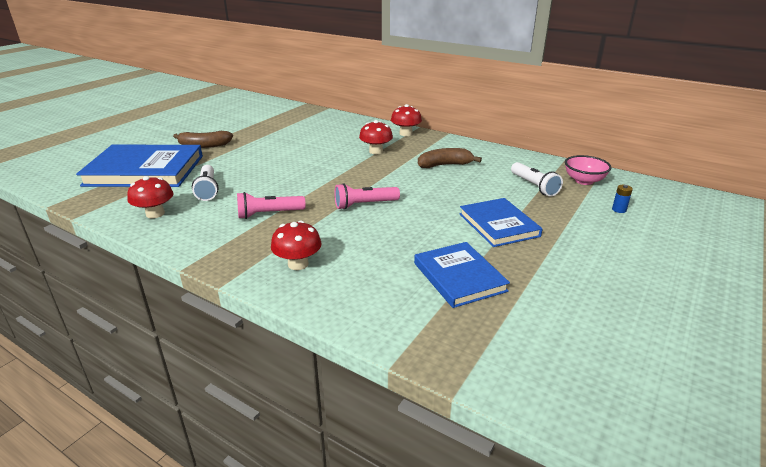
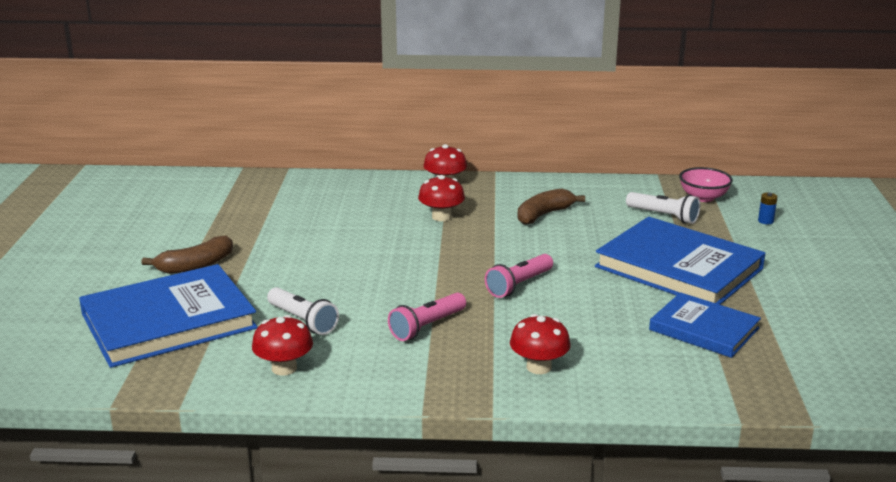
camera: 30 degrees left, 5 degrees down
(498, 225) = (678, 268): blue book -> blue book, size x1.68

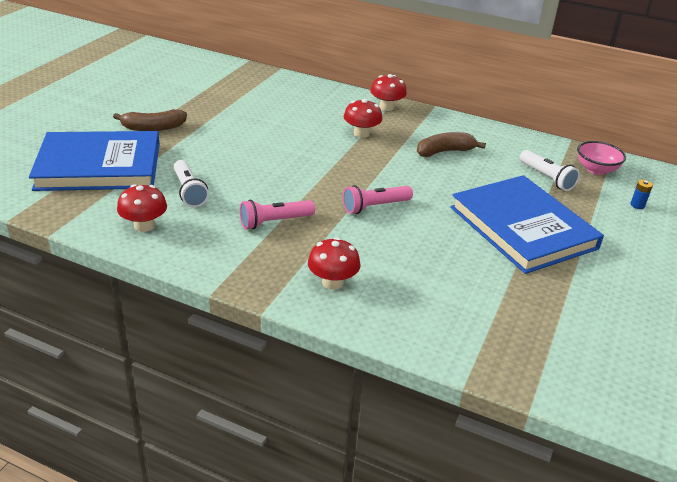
camera: 20 degrees right, 10 degrees up
(704, 329) = (500, 290): blue book -> none

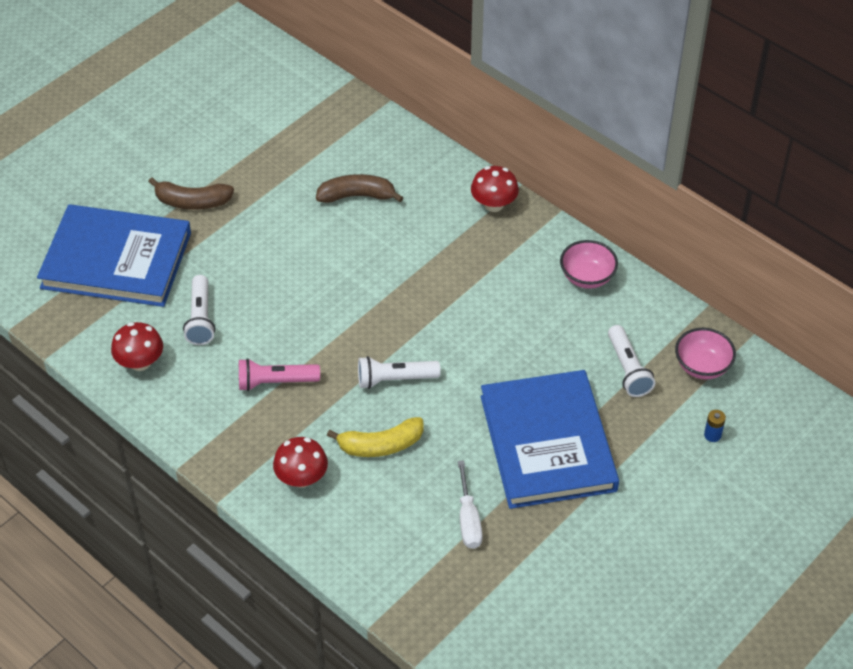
camera: 20 degrees right, 15 degrees up
(361, 133) = (437, 251): red mushroom -> none
(375, 207) = (395, 379): pink flashlight -> white flashlight
(389, 249) = (380, 445): none -> yellow banana
(445, 151) = (525, 301): brown banana -> brown banana (357, 196)
(479, 135) = (587, 277): none -> pink bowl
(496, 287) = (468, 519): none -> white screwdriver

